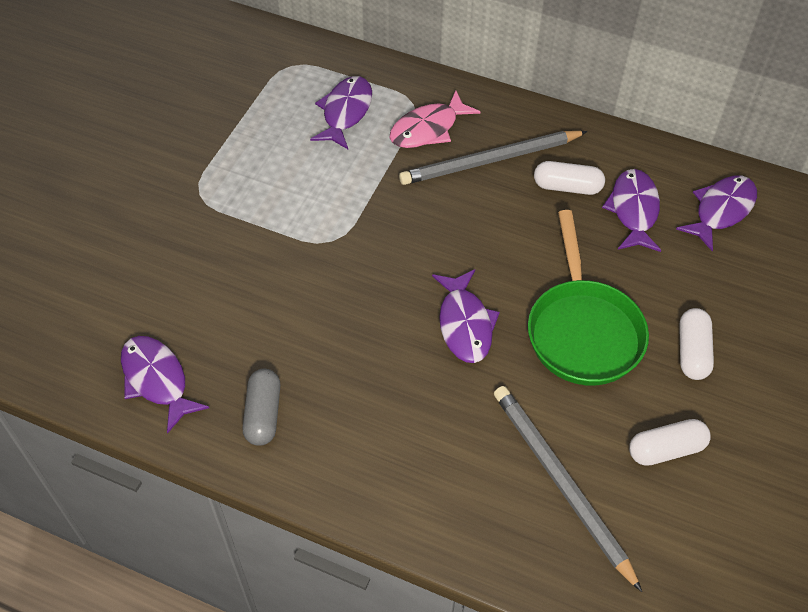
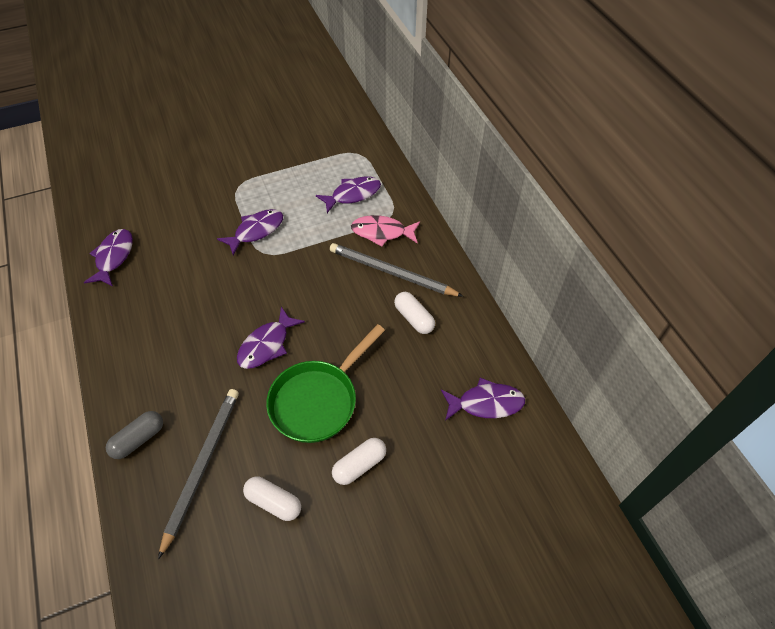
camera: 45 degrees right, 0 degrees up
(263, 414) = (130, 309): grey capsule -> grey capsule (138, 439)
(633, 210) = (433, 360): purple fish -> purple fish (256, 231)

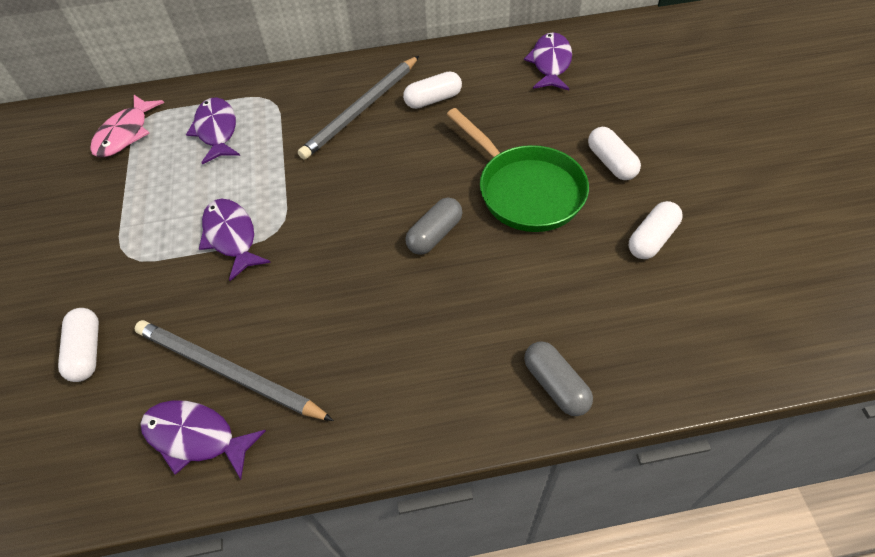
camera: 75 degrees left, 0 degrees up
(170, 193) = (87, 351): none -> white capsule
(202, 466) = (601, 309): grey pencil -> grey pencil (228, 372)
(267, 345) = (435, 234): purple fish -> grey capsule
(382, 232) = (295, 111): pink fish -> pink fish (125, 134)

